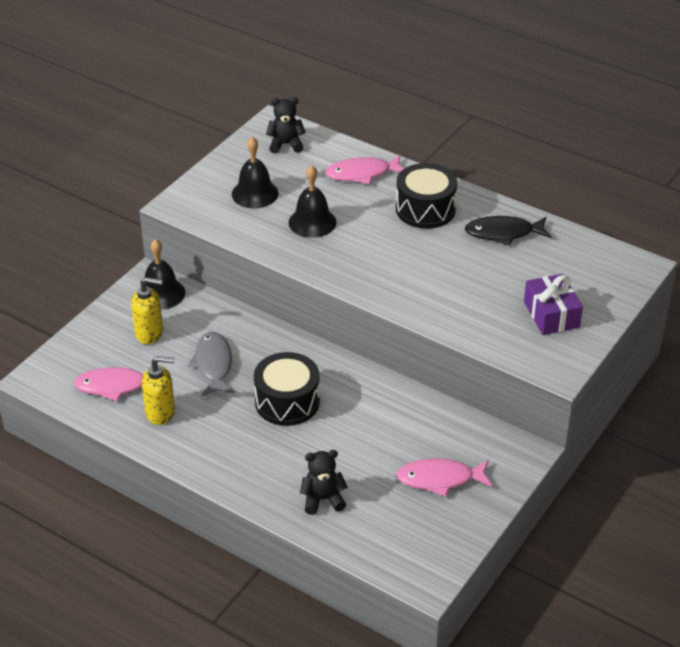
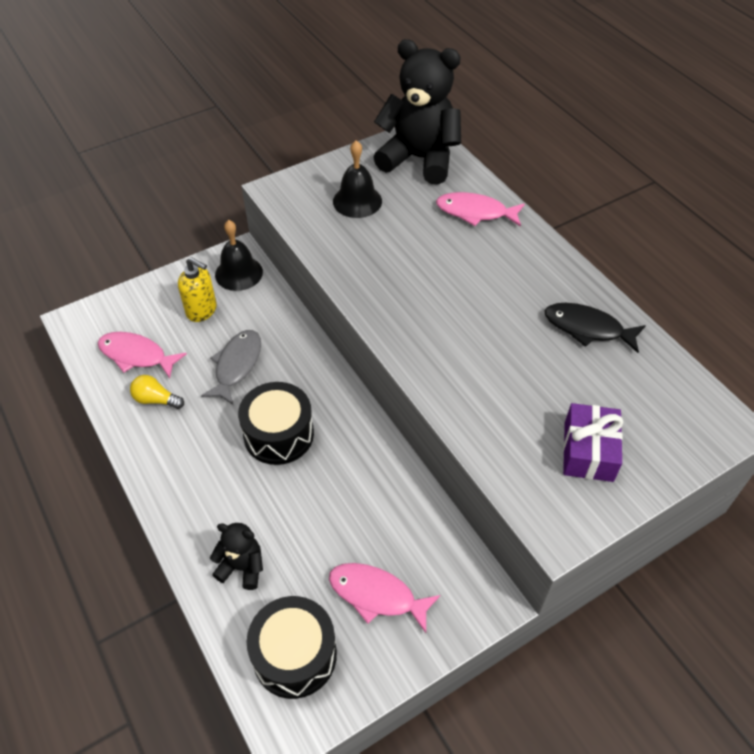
camera: 25 degrees right, 10 degrees up
(161, 413) = (156, 400): yellow soap dispenser -> yellow light bulb
(286, 144) = (419, 159): black teddy bear -> black teddy bear, size x2.14
(312, 222) = (393, 249): black bell -> none
(425, 209) = (517, 272): black drum -> black drum (294, 655)

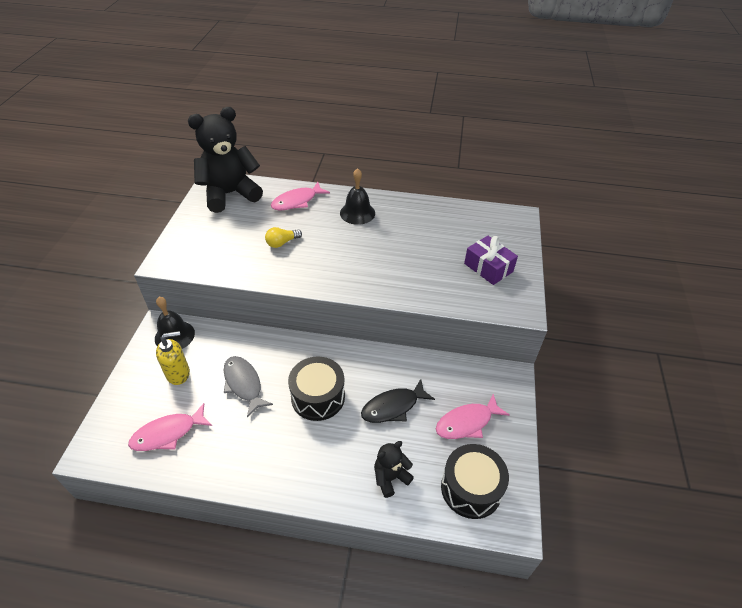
camera: 50 degrees left, 5 degrees down
(156, 400) = (218, 445): yellow light bulb -> yellow light bulb (282, 243)
(357, 201) = (224, 236): black bell -> black bell (357, 213)
(587, 328) = (418, 218): black fish -> black fish (393, 407)

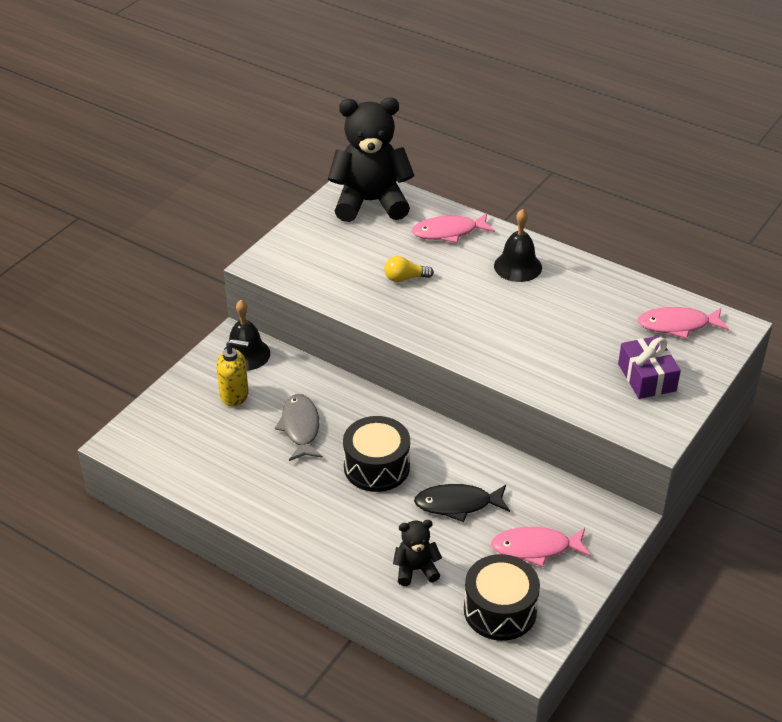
camera: 25 degrees right, 5 degrees down
(168, 433) = (201, 450): pink fish -> pink fish (678, 325)

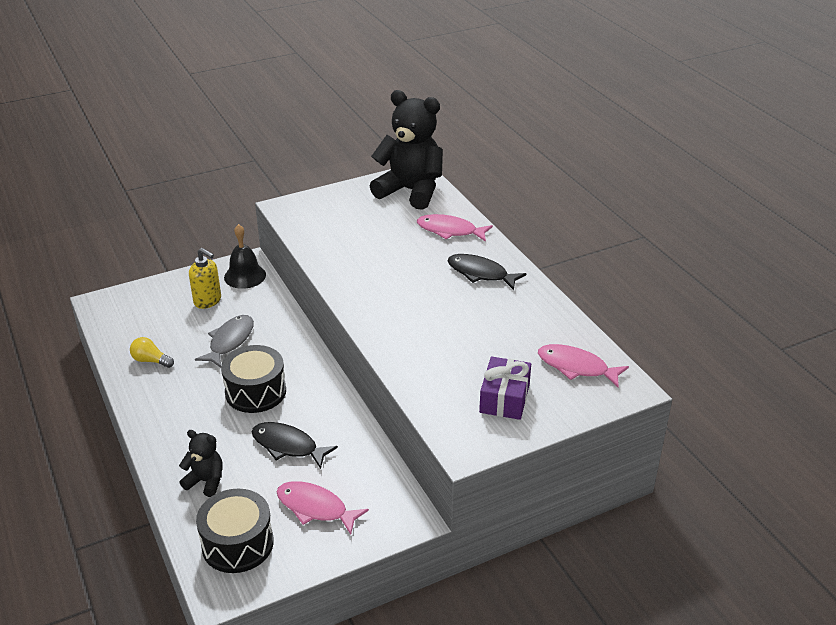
camera: 30 degrees right, 5 degrees down
(405, 278) = (380, 252): yellow light bulb -> yellow light bulb (151, 361)
(517, 266) = (480, 273): black bell -> black fish

